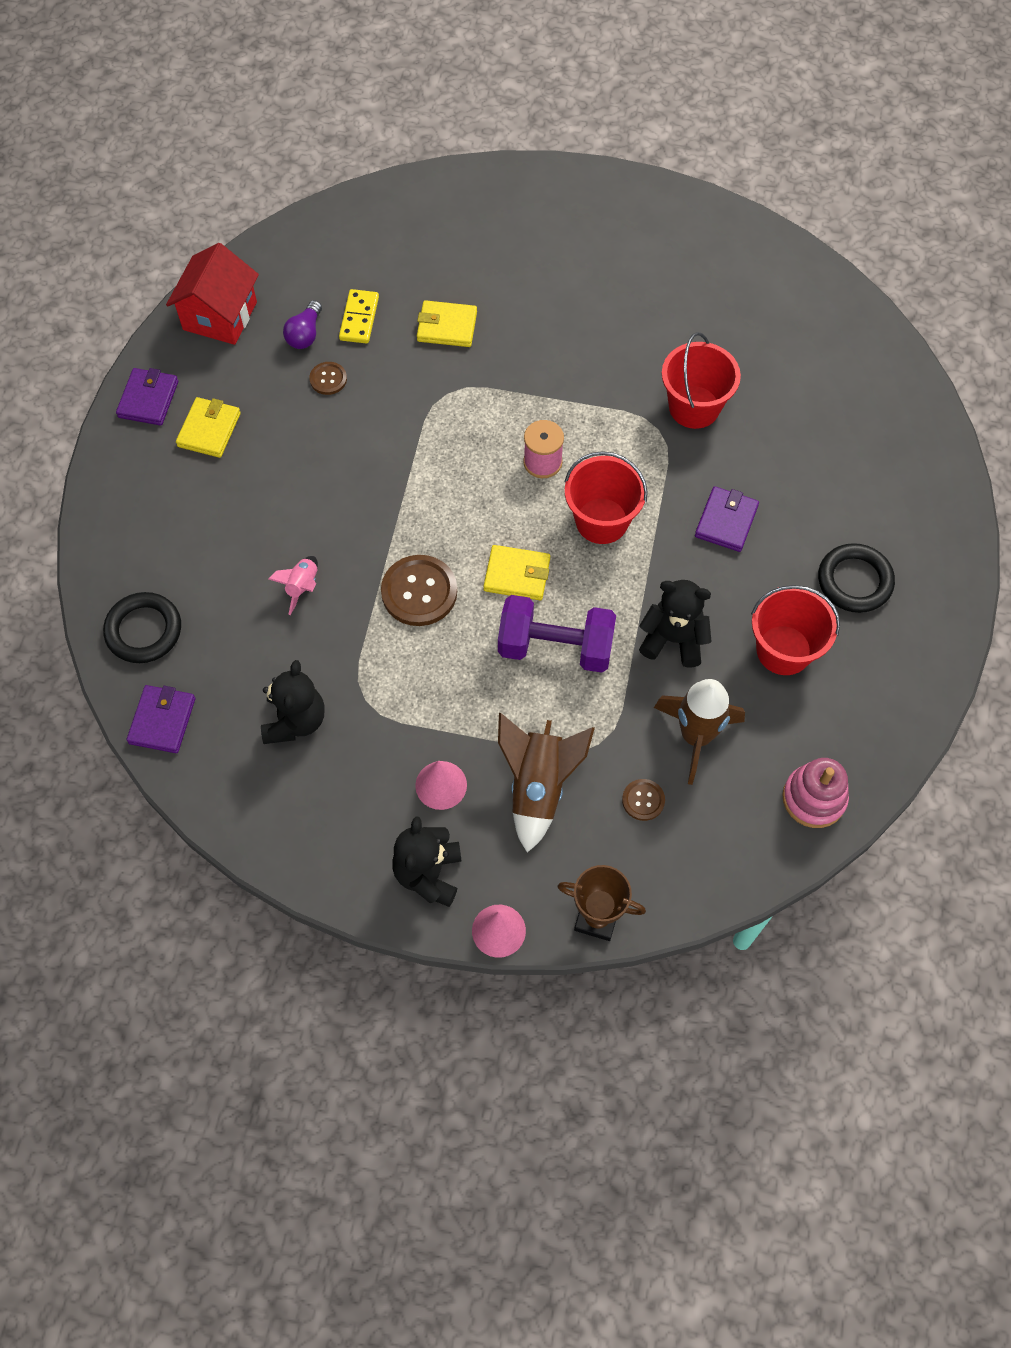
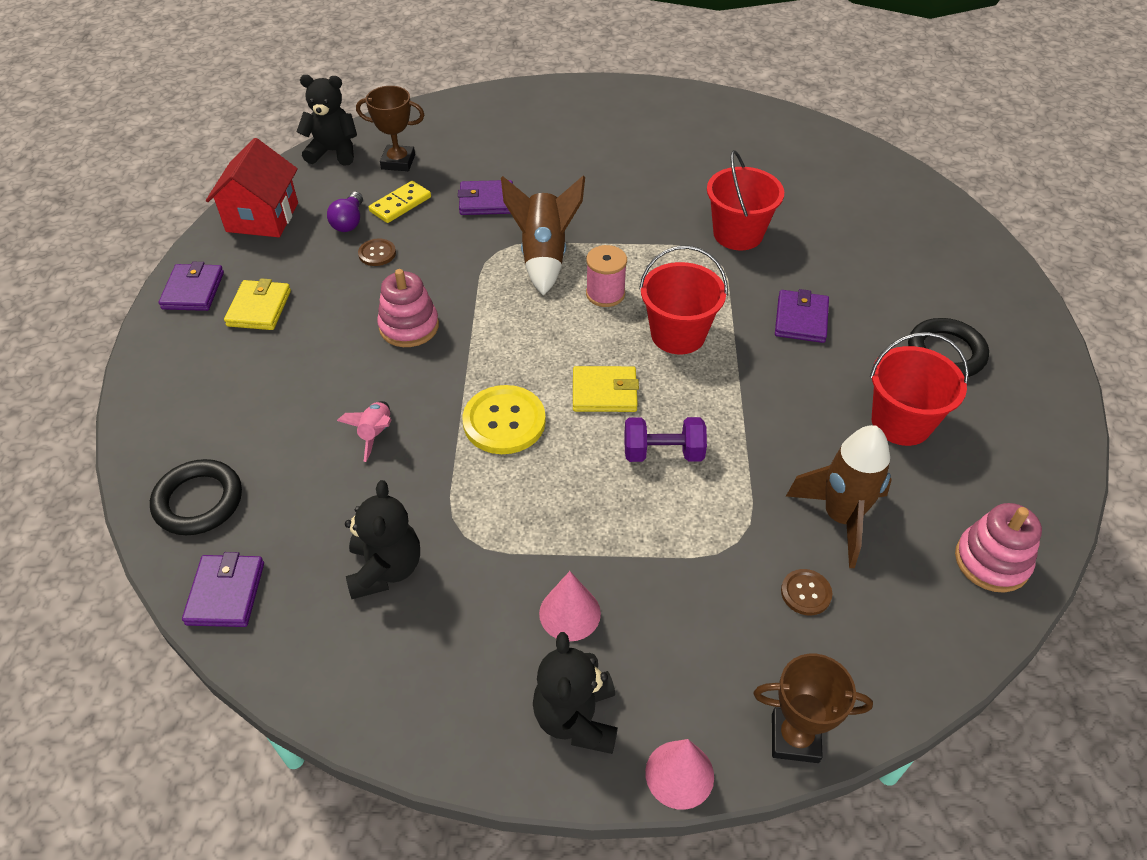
camera: 10 degrees left, 15 degrees down
(347, 472) = (409, 326): none -> pink stacking toy
(359, 318) = (400, 204): yellow domino -> yellow domino turned 45 degrees clockwise
(364, 260) = (398, 162): none -> brown trophy
(419, 592) = (504, 421): brown button -> yellow button
(447, 326) = (486, 201): yellow wallet -> purple wallet
(538, 787) = (683, 597): brown rocket -> brown rocket (544, 256)
(555, 647) = (663, 453): purple dumbbell -> purple dumbbell, size x0.65
(673, 639) = (784, 428): black teddy bear -> black teddy bear (333, 152)

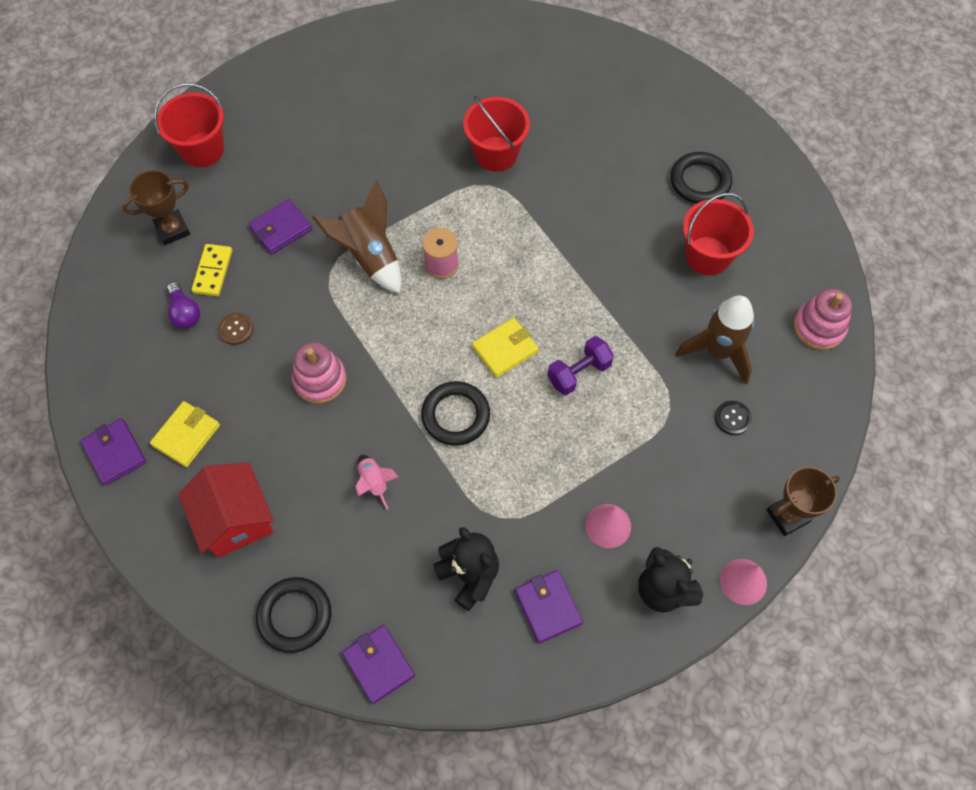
camera: 35 degrees left, 15 degrees up
(259, 308) = (186, 435): yellow wallet -> yellow wallet turned 60 degrees clockwise
(262, 217) = (105, 350): red house -> red house (235, 520)
(333, 152) = (105, 250): black teddy bear -> none
(504, 421) = (455, 415): yellow button -> black ring
(678, 334) = (519, 270): red bucket -> red bucket (202, 149)
(801, 319) = (591, 207): purple wallet -> purple wallet (548, 607)
(806, 593) = (732, 418): brown button -> black button

